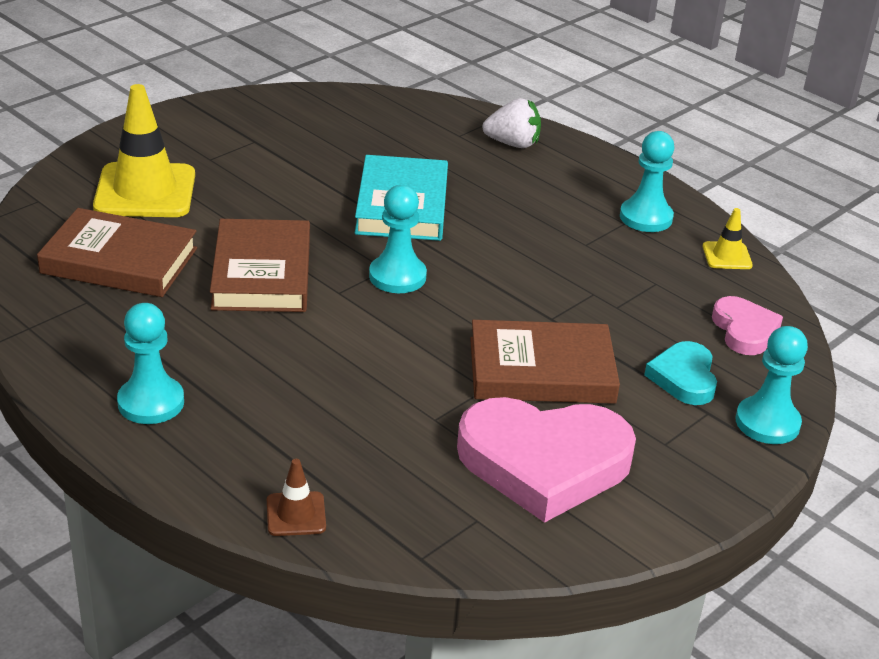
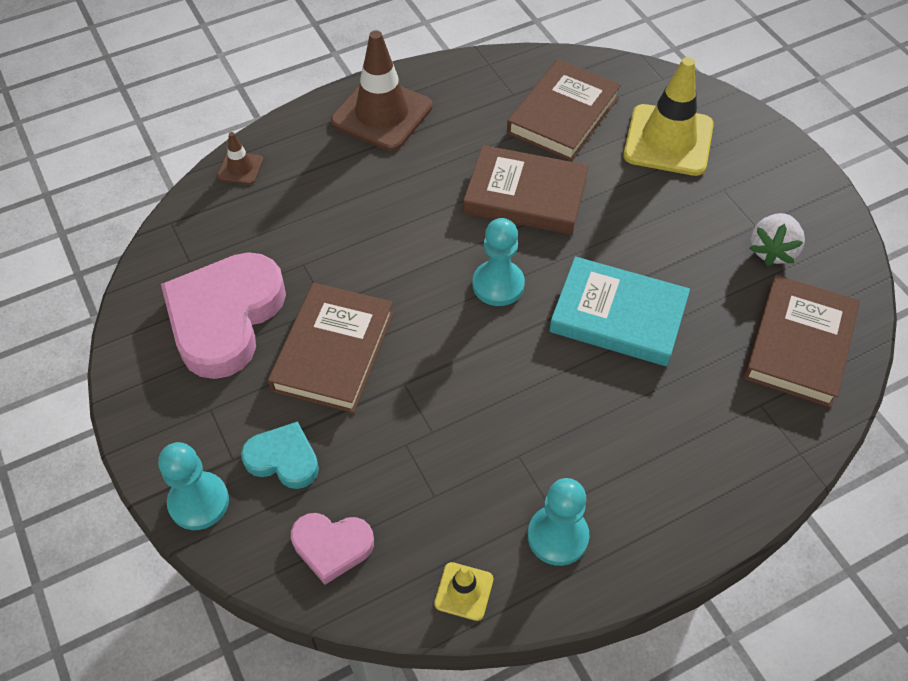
camera: 110 degrees right, 20 degrees up
(151, 402) = (382, 114): turquoise pawn -> brown traffic cone
(387, 119) = (798, 344): none -> brown book
(513, 144) = (737, 453): white strawberry -> white strawberry (772, 250)

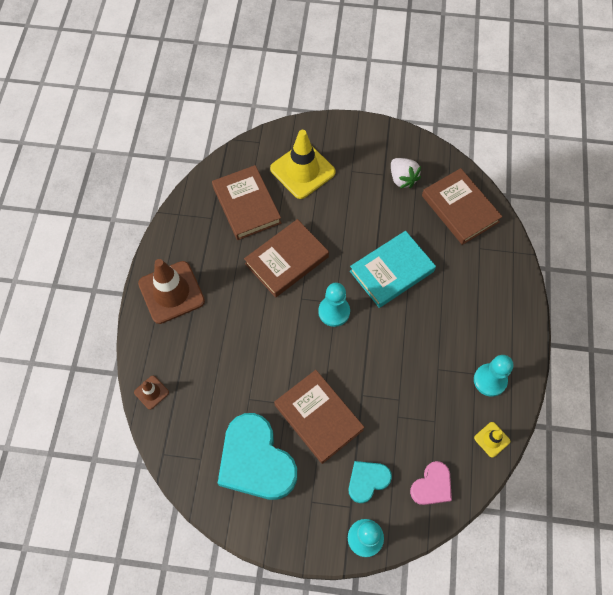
camera: 55 degrees left, 10 degrees up
(225, 317) = (256, 461): pink heart -> turquoise heart

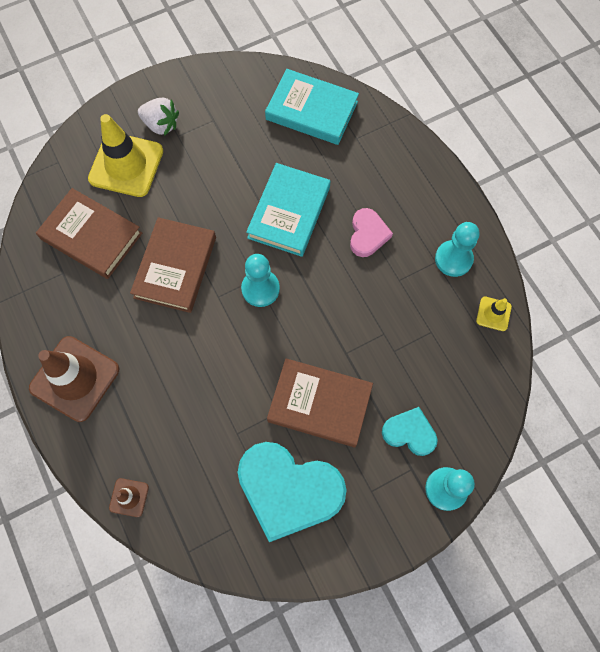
camera: 35 degrees left, 5 degrees up
(367, 481) = (409, 433): turquoise heart -> turquoise heart turned 90 degrees clockwise
(402, 179) = (235, 113): white strawberry -> white strawberry (161, 125)
(432, 486) = (471, 395): pink heart -> pink heart (368, 234)
(460, 209) = (311, 111): brown book -> turquoise book

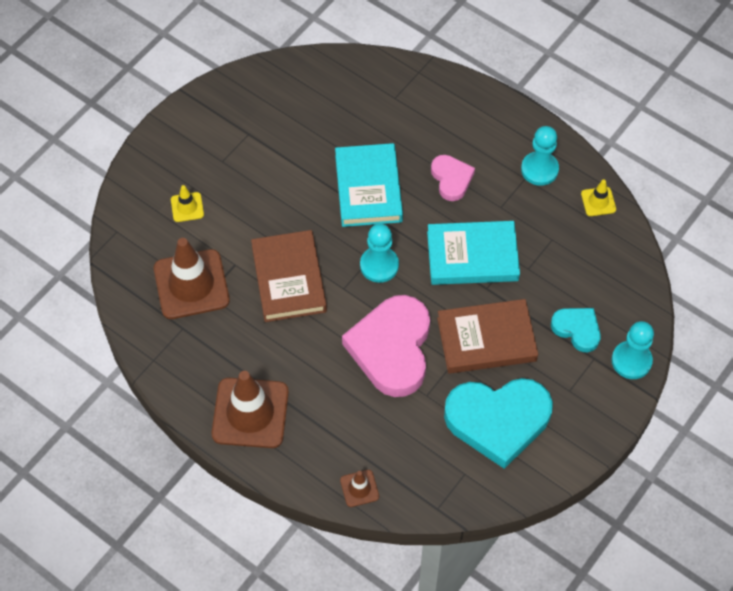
camera: 25 degrees left, 10 degrees down
(91, 236) = (191, 284): brown book -> brown traffic cone
(126, 165) = (187, 207): yellow traffic cone -> yellow traffic cone, size x0.46
(161, 125) = (200, 157): white strawberry -> none
(230, 374) = (392, 348): none -> pink heart
(311, 111) = (339, 89): turquoise book -> turquoise book (472, 256)
(409, 433) = (577, 329): turquoise heart -> turquoise heart turned 45 degrees clockwise

